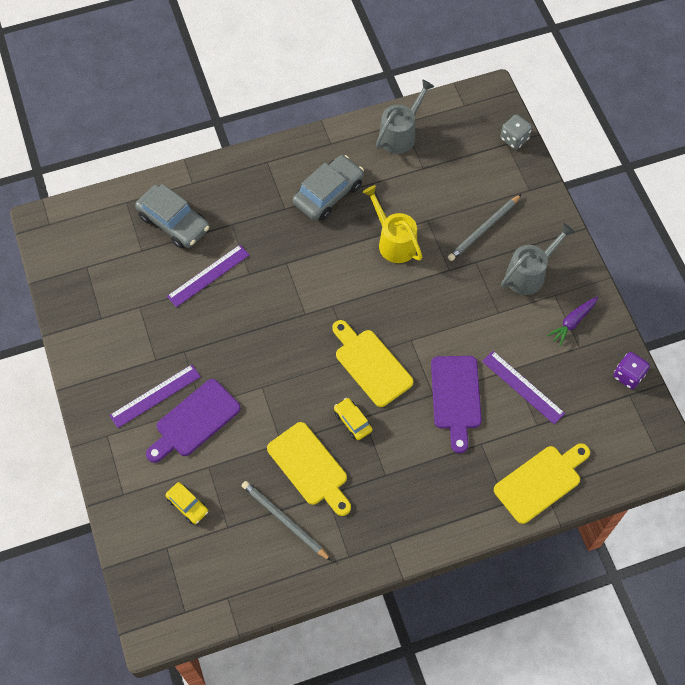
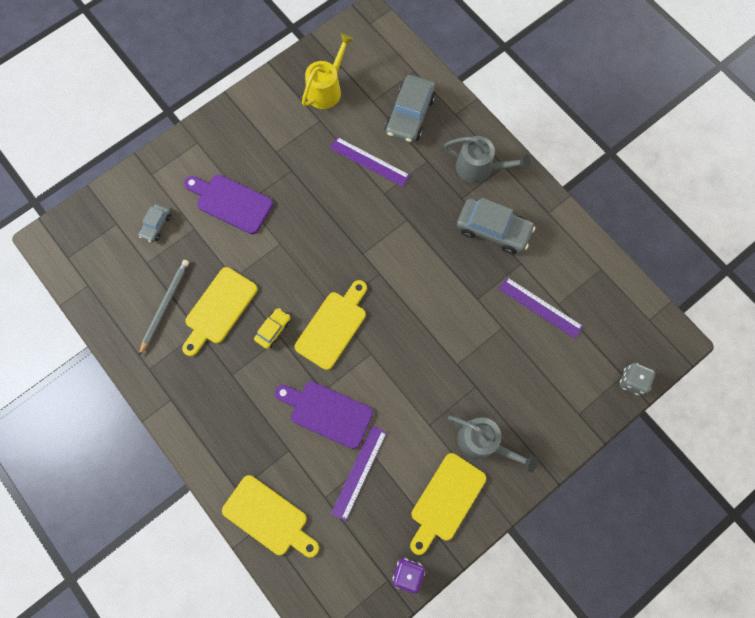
camera: 70 degrees right, 10 degrees up
(155, 395) = (243, 164): purple ruler -> purple ruler (540, 307)
(187, 505) = (156, 225): yellow car -> grey car
(394, 241) = (466, 304): yellow watering can -> yellow watering can (326, 89)
(400, 134) = (587, 271): grey watering can -> grey watering can (479, 168)
(456, 397) = (327, 413): purple cutting board -> purple cutting board turned 45 degrees clockwise
(484, 229) = (515, 383): grey pencil -> none
(572, 322) = (446, 500): purple carrot -> yellow cutting board

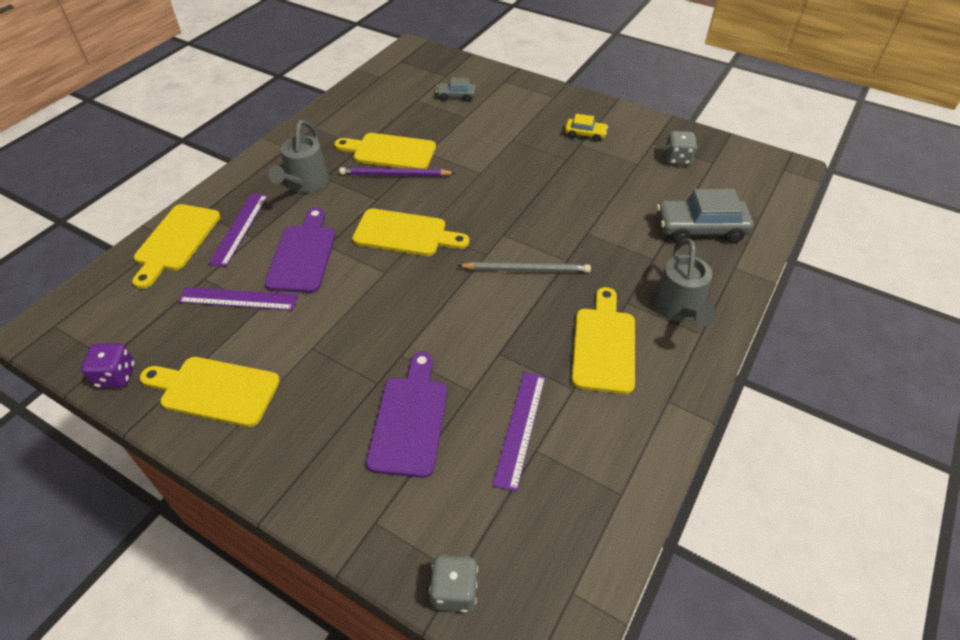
camera: 70 degrees right, 25 degrees down
(165, 306) = (379, 120): grey pencil -> grey pencil (526, 270)
(231, 202) = (505, 131): purple cutting board -> purple cutting board (410, 420)
(254, 313) = (395, 175): none -> purple pencil
(273, 330) = (383, 192): yellow car -> yellow car (585, 134)
(326, 89) = (677, 159): yellow watering can -> grey dice
(369, 161) = (617, 211): purple ruler -> purple ruler (240, 228)
(483, 442) = (302, 410): grey watering can -> grey watering can (305, 183)
(493, 230) = (604, 345): grey car -> yellow cutting board

